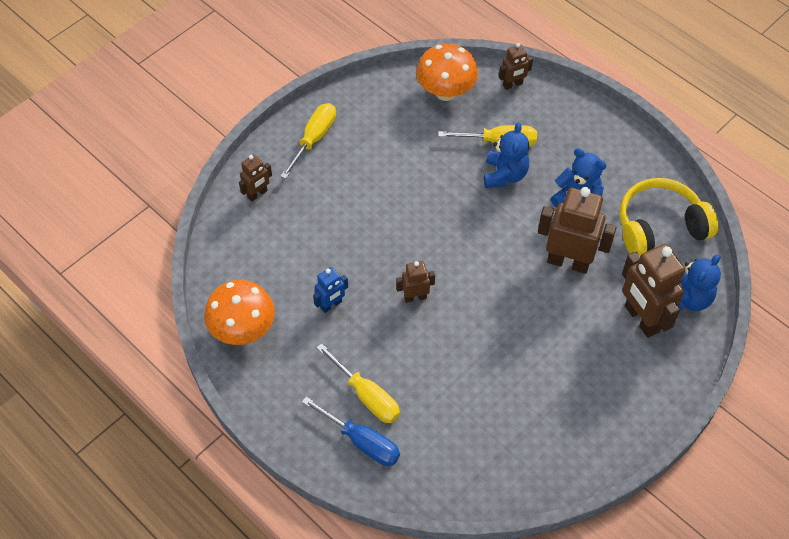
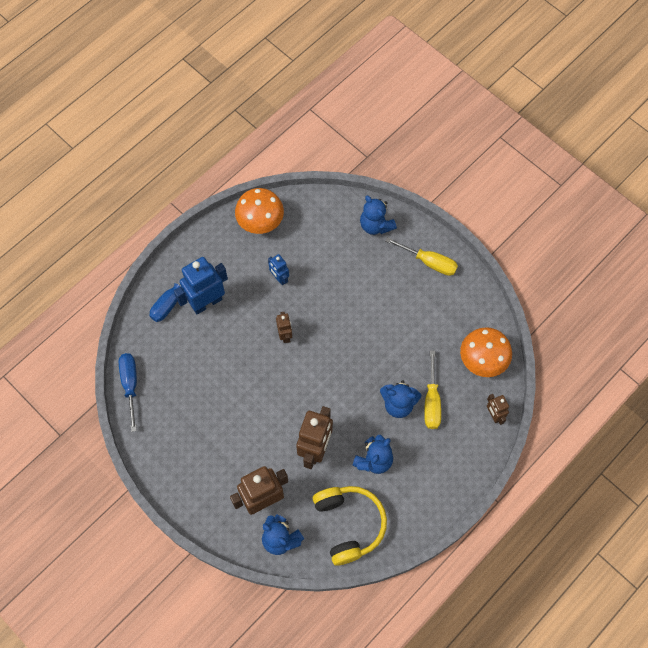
camera: 90 degrees right, 10 degrees up
(257, 194) = (375, 225): brown robot -> blue teddy bear
(366, 395) = (206, 302): yellow screwdriver -> blue robot
(495, 491) = (130, 385): none -> blue screwdriver

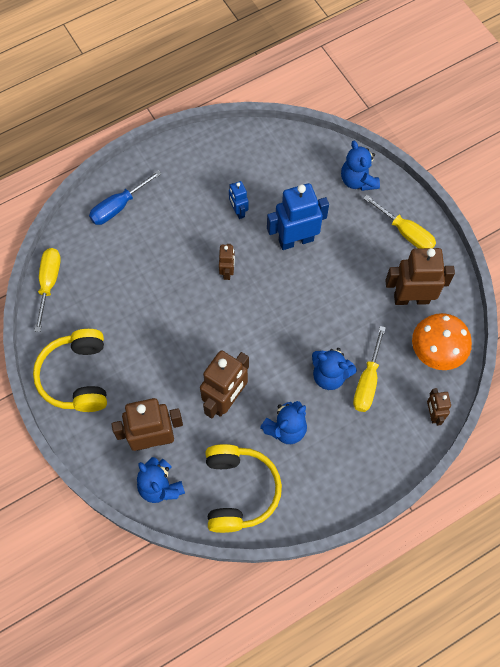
camera: 15 degrees right, 0 degrees up
(130, 385) = (49, 283): blue screwdriver -> yellow screwdriver
(180, 462) = (77, 377): none -> yellow headphones
(206, 302) = (154, 218): blue robot -> blue robot (296, 240)
(260, 222) = (235, 149): orange mushroom -> none
(449, 319) = (411, 298): none -> brown robot

